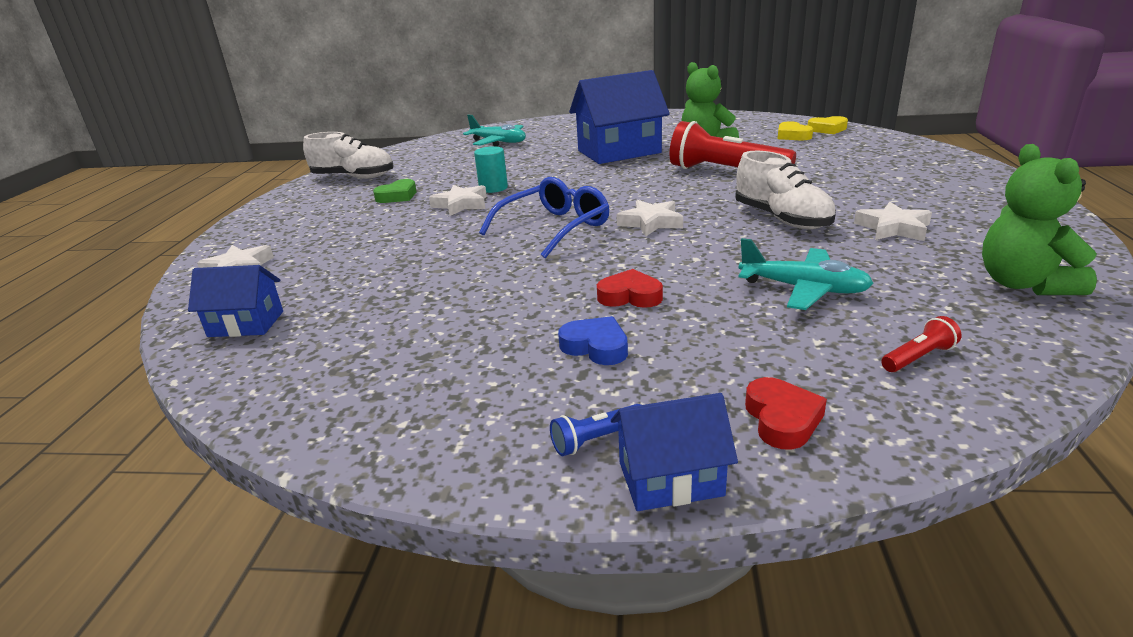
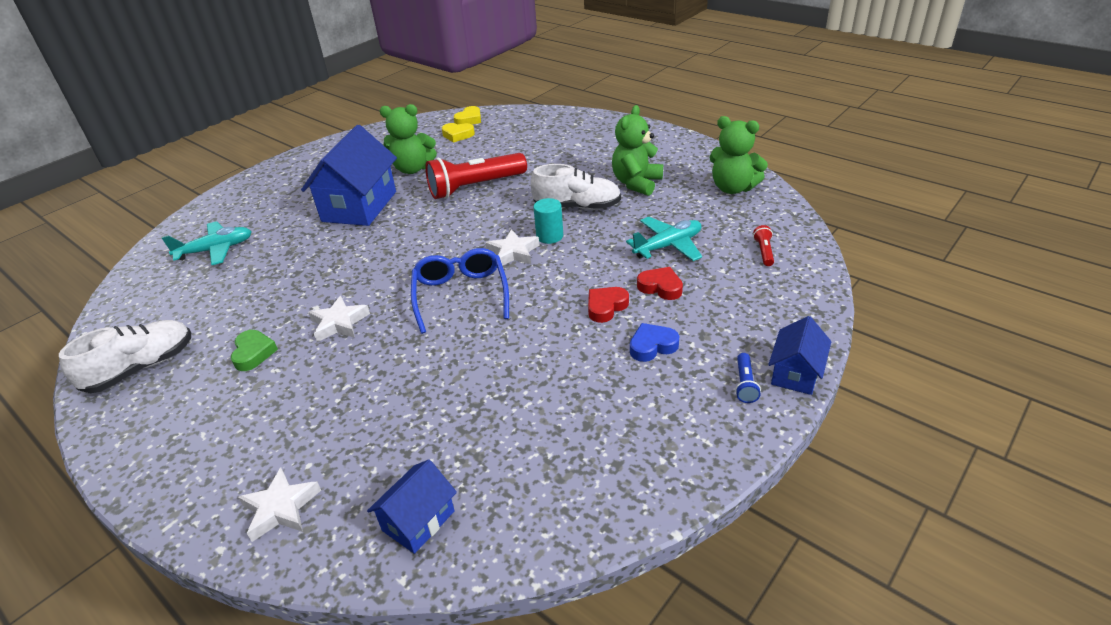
camera: 55 degrees left, 10 degrees up
(493, 188) = (329, 293): turquoise cylinder -> turquoise cylinder (549, 236)
(782, 419) = (777, 316): red heart -> red heart (660, 287)
(893, 228) = (636, 183): white star -> green teddy bear

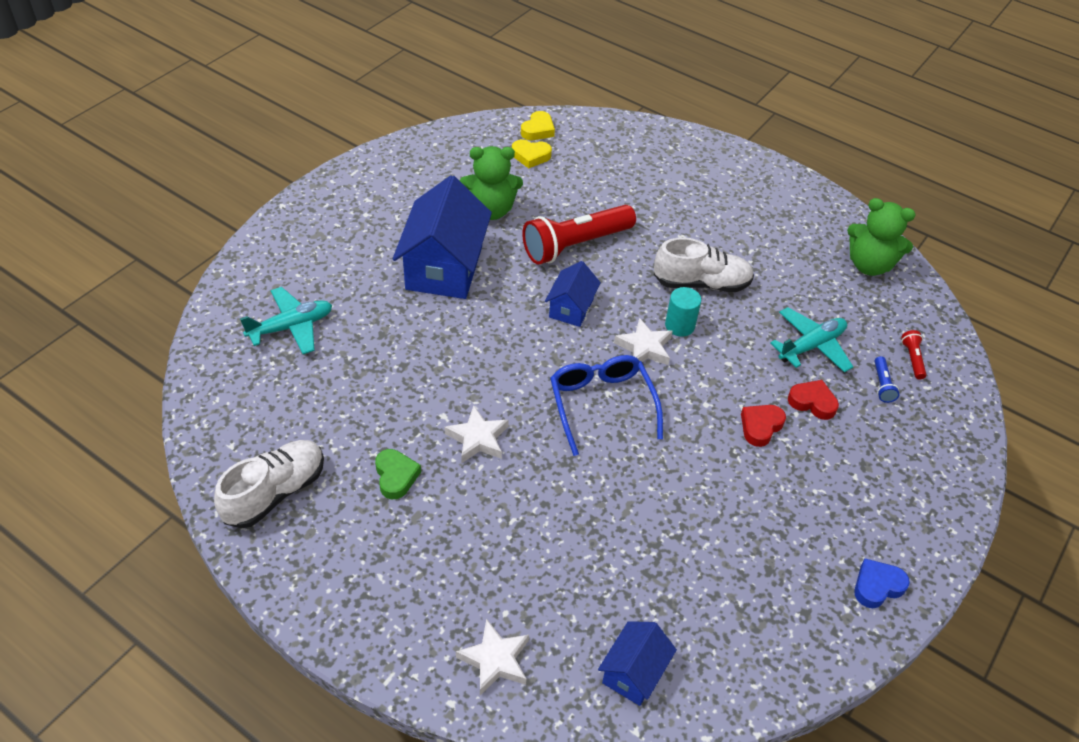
camera: 10 degrees left, 10 degrees up
(636, 183) = (761, 251): green teddy bear -> none
(652, 346) = (816, 478): blue heart -> blue heart (877, 586)
(745, 384) = (912, 525): blue flashlight -> blue flashlight (882, 385)
(795, 373) = (958, 513): blue house -> blue house (571, 308)

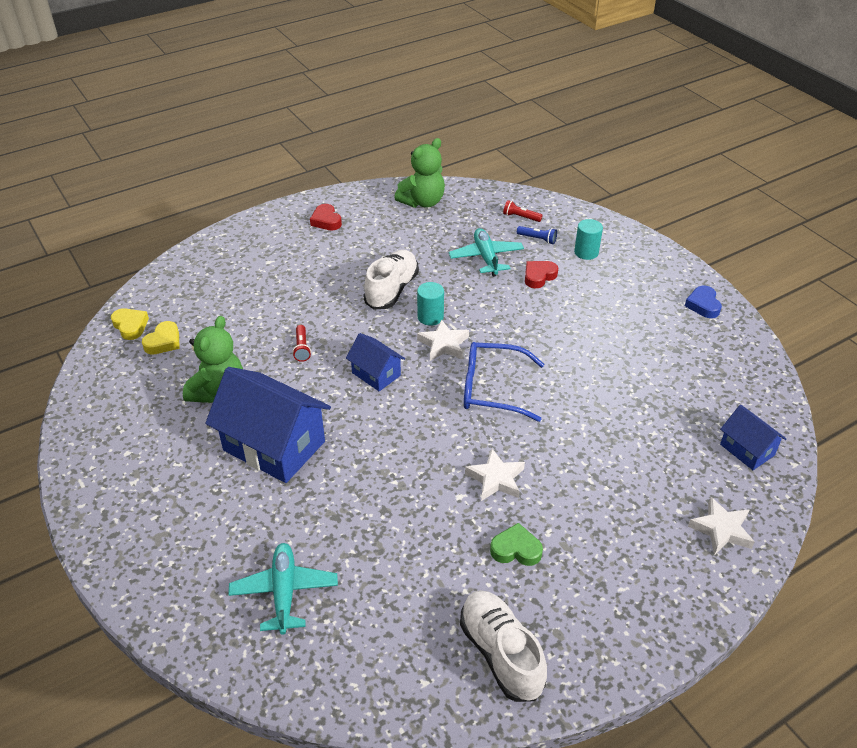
camera: 65 degrees left, 5 degrees down
(575, 245) = (302, 348): red flashlight -> red flashlight, size x0.41
(760, 426) = (550, 310): red heart -> red heart (326, 221)
(893, 439) = (586, 252): none -> turquoise cylinder

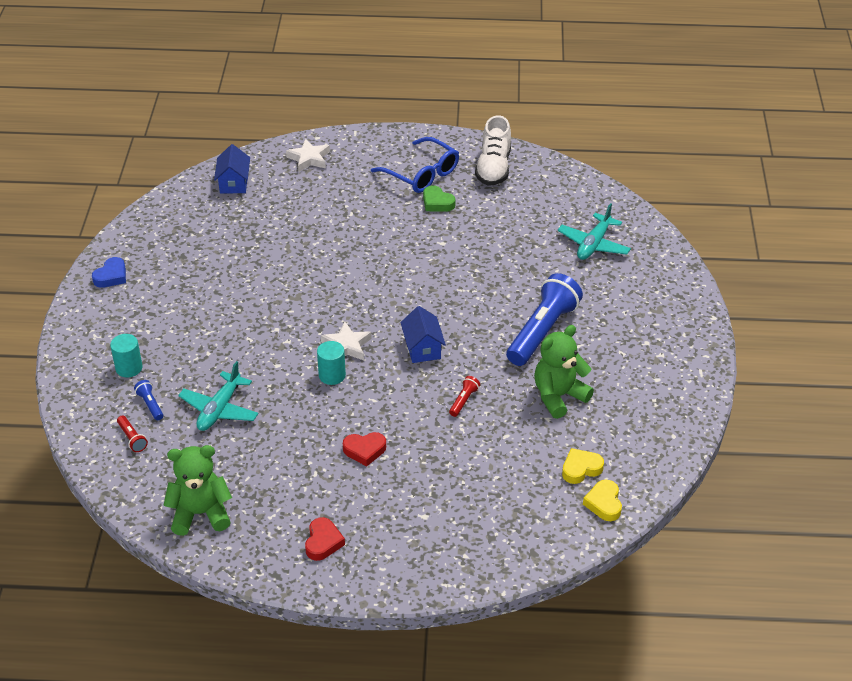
camera: 145 degrees left, 0 degrees up
(274, 446) = (542, 331): blue house -> blue flashlight
(392, 290) = (338, 419): white shoe -> none
(492, 389) = (348, 295): blue glasses -> blue glasses (422, 174)
(496, 479) = (409, 241): white star -> none
(539, 276) = (199, 366): red heart -> red heart (364, 450)

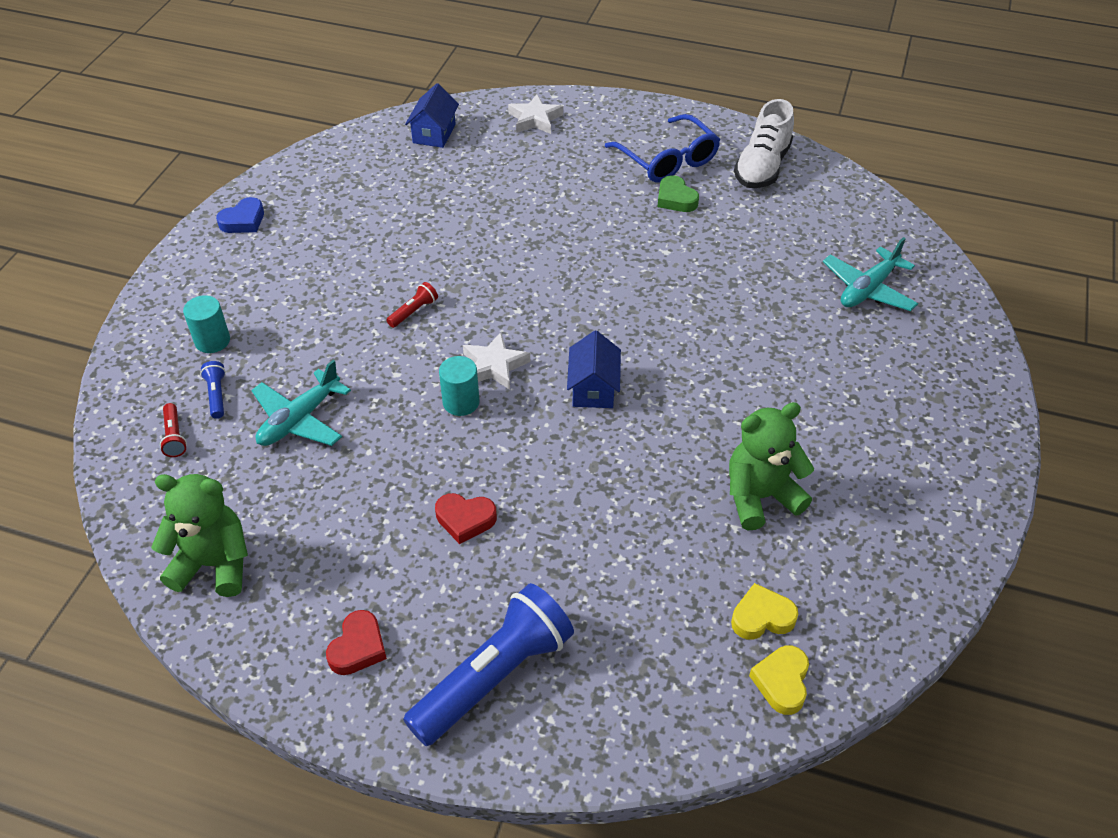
camera: 15 degrees right, 5 degrees up
(464, 401) = (625, 475): red flashlight -> red flashlight (414, 311)
(542, 331) = (764, 397): blue flashlight -> blue flashlight (494, 676)

